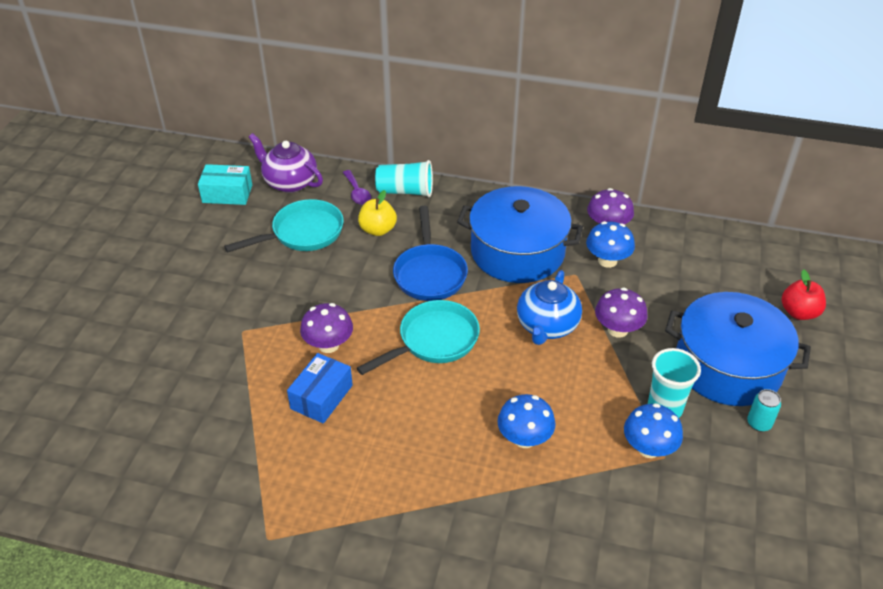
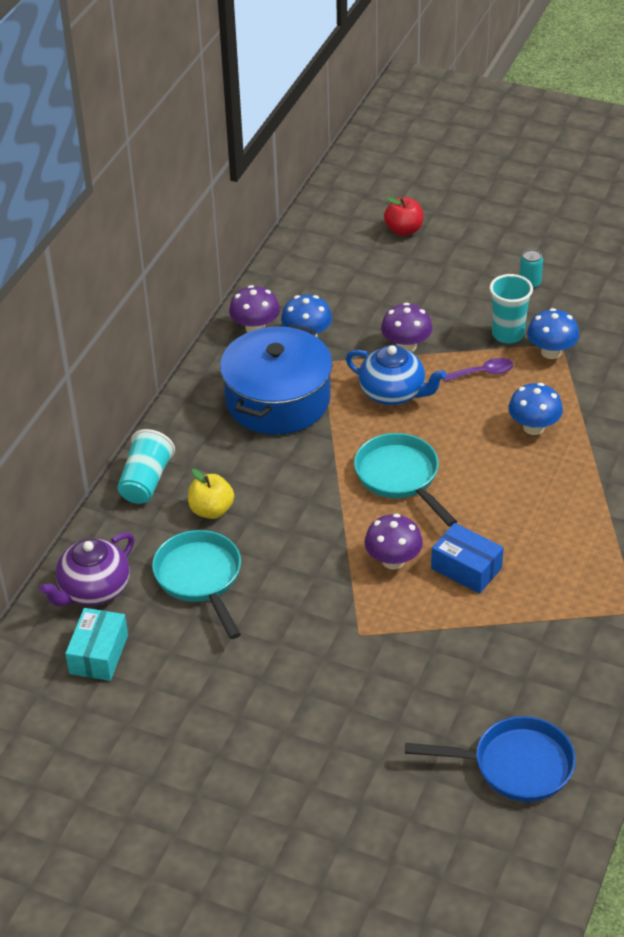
camera: 80 degrees left, 0 degrees up
(357, 193) = (136, 525): purple spoon -> purple spoon (483, 373)
(429, 273) = (297, 472): blue pan -> blue pan (515, 765)
(728, 366) = (463, 287): blue pot -> none

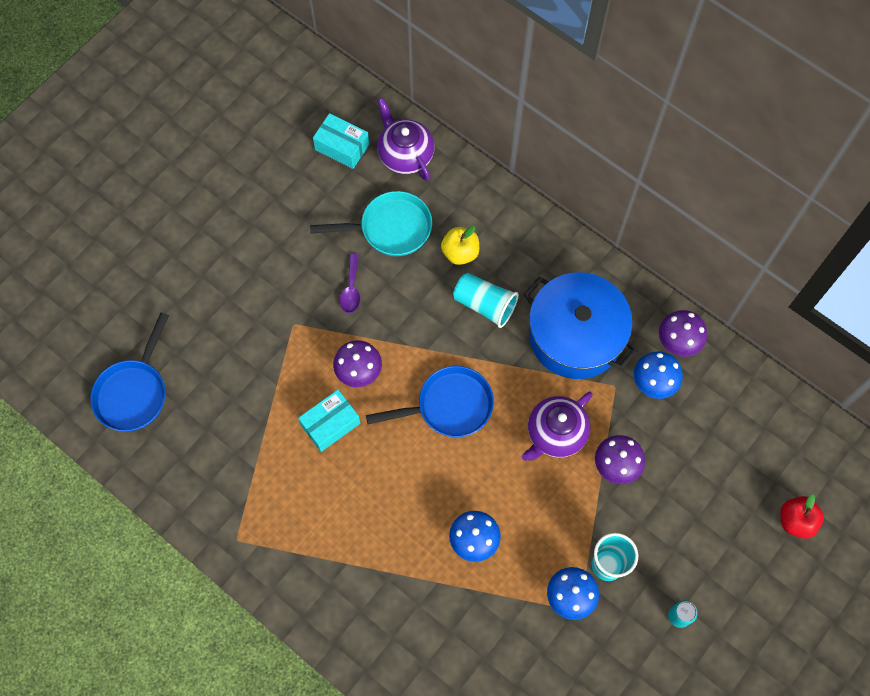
camera: 105 degrees right, 25 degrees up
(146, 481) = (508, 213): turquoise cup -> turquoise cup (484, 305)
(393, 393) = (555, 433): blue teapot -> purple teapot
(400, 477) = (449, 406): turquoise pan -> blue pan
(466, 568) = (330, 424): blue box -> turquoise box
(483, 373) = (559, 522): purple spoon -> purple spoon (351, 289)

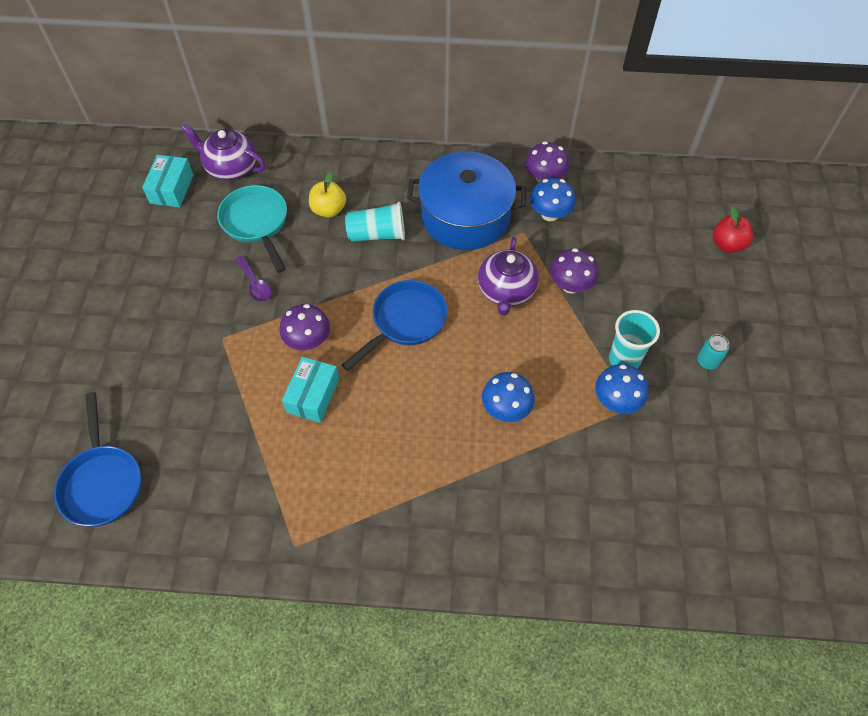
camera: 35 degrees left, 10 degrees down
(342, 147) = (171, 189): turquoise box -> turquoise box turned 75 degrees counterclockwise
(390, 228) = (256, 224): turquoise pan -> turquoise pan turned 75 degrees counterclockwise

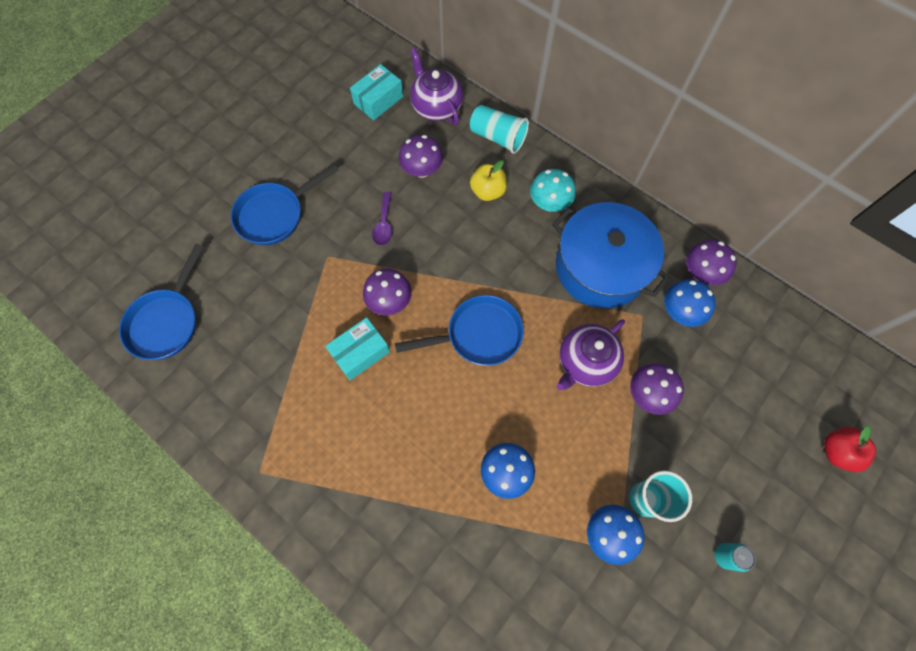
camera: 35 degrees right, 10 degrees up
(143, 333) = (275, 215): none -> blue pan
(256, 224) = (422, 170): turquoise pan -> purple mushroom
(377, 234) = (512, 239): turquoise cup -> turquoise cup (498, 137)
(388, 191) = (549, 203): none -> turquoise mushroom

